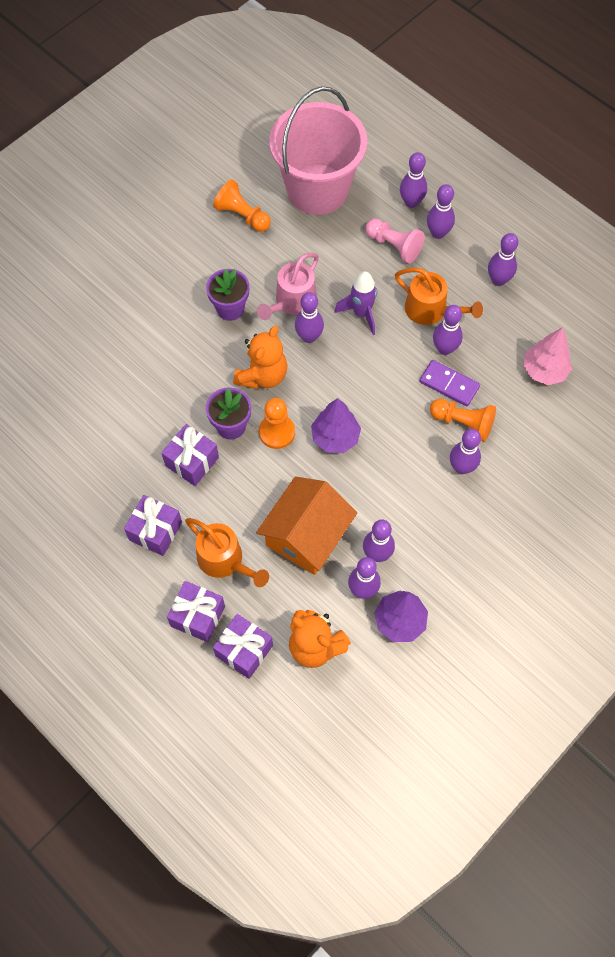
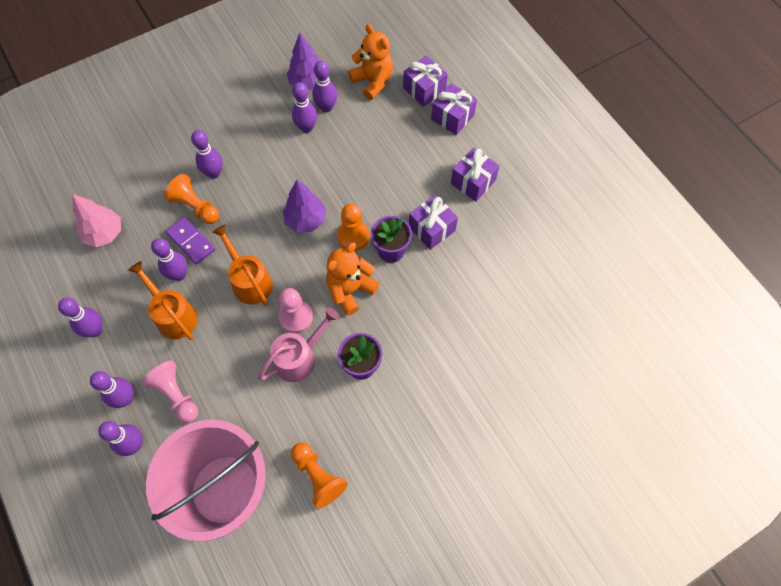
camera: 165 degrees left, 0 degrees up
(225, 561) = (423, 149): orange watering can -> orange watering can (249, 280)
(306, 535) = (355, 152): orange house -> none
(309, 337) = (296, 317): purple bowling pin -> pink pawn
(361, 313) = (238, 328): purple rocket -> none

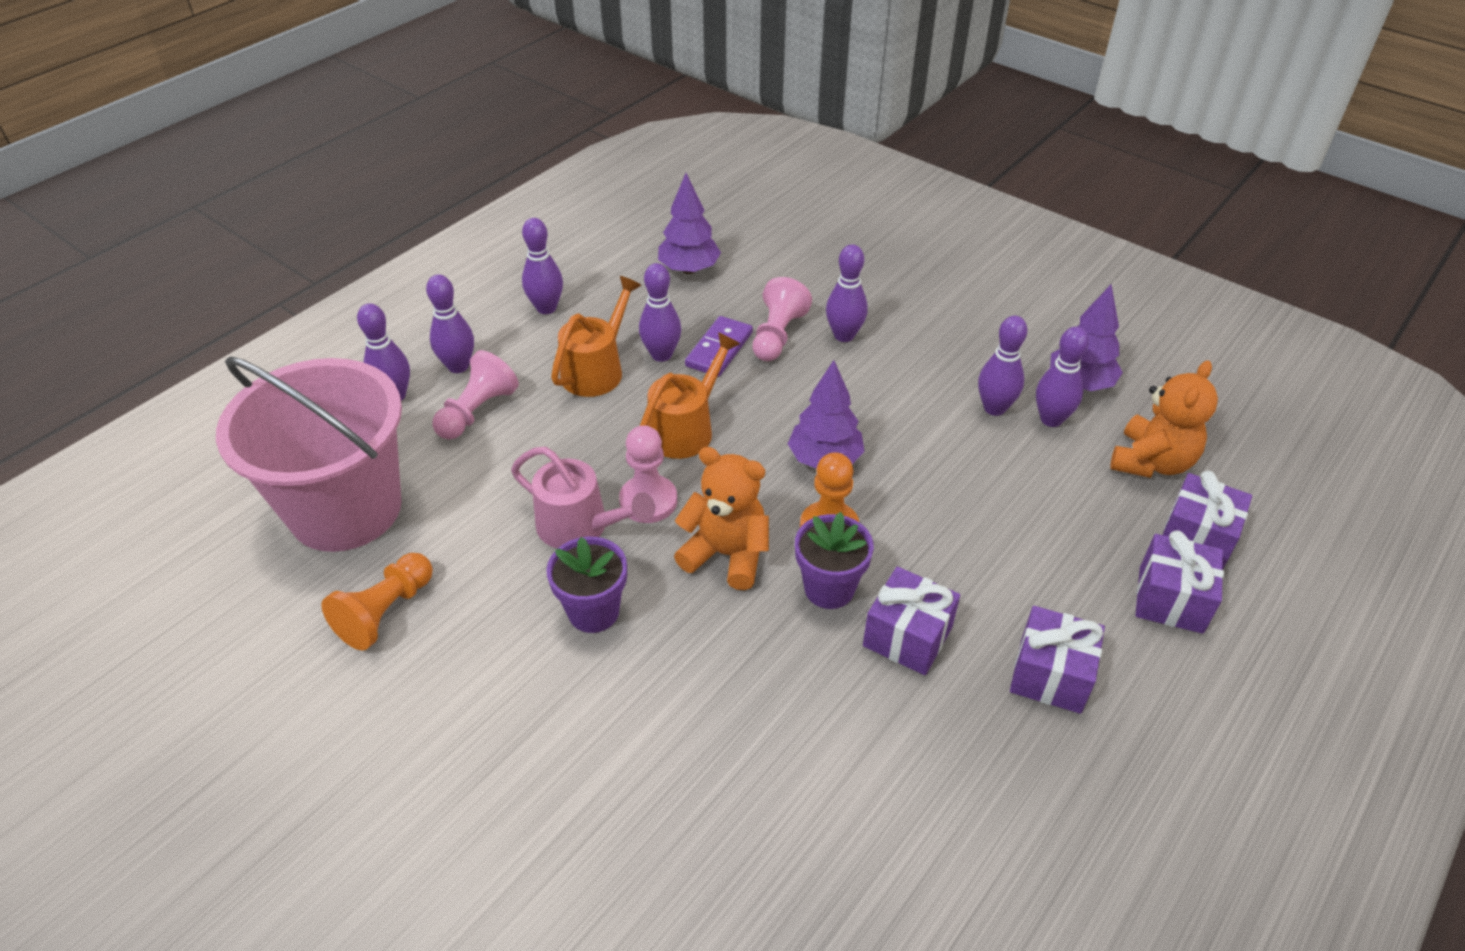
camera: 70 degrees right, 20 degrees down
(105, 233) = (689, 269): pink tree -> purple tree
(195, 207) = (777, 335): orange pawn -> pink pawn

